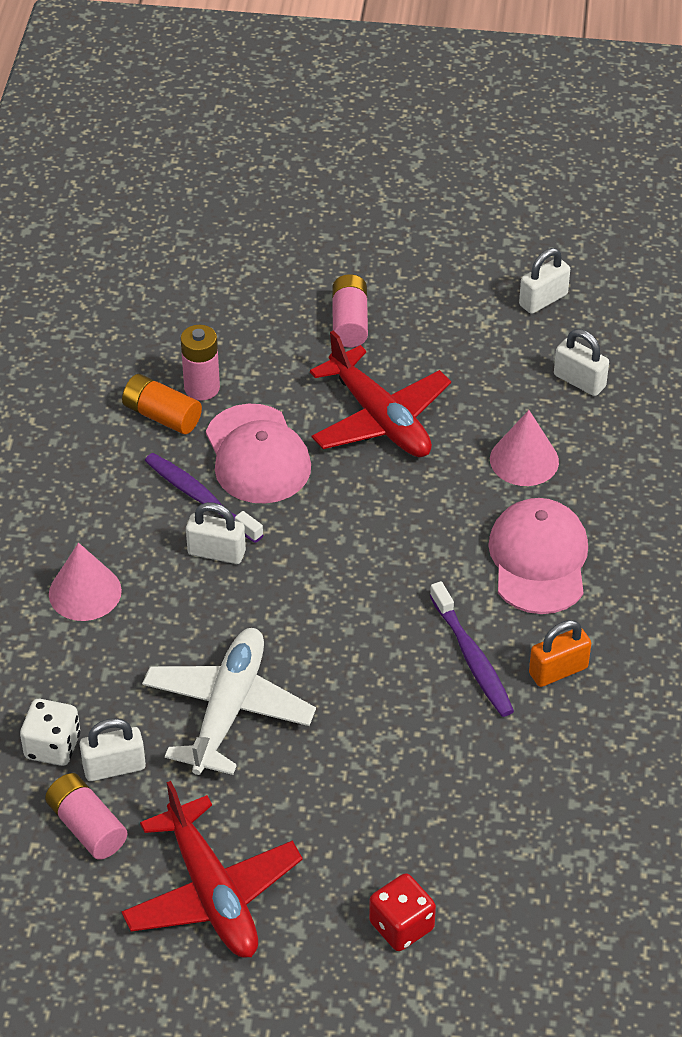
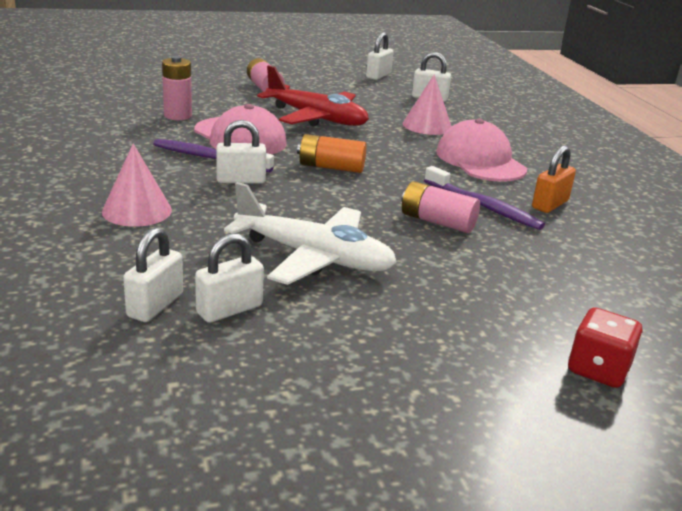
camera: 25 degrees left, 20 degrees down
(52, 746) = (155, 305): white dice -> white padlock
(87, 826) = (226, 357): pink battery -> pink battery (437, 222)
(162, 416) = (154, 128): orange battery -> orange battery (331, 167)
(212, 893) = (397, 384): red plane -> none
(228, 709) = (314, 257): white plane -> white plane turned 120 degrees clockwise

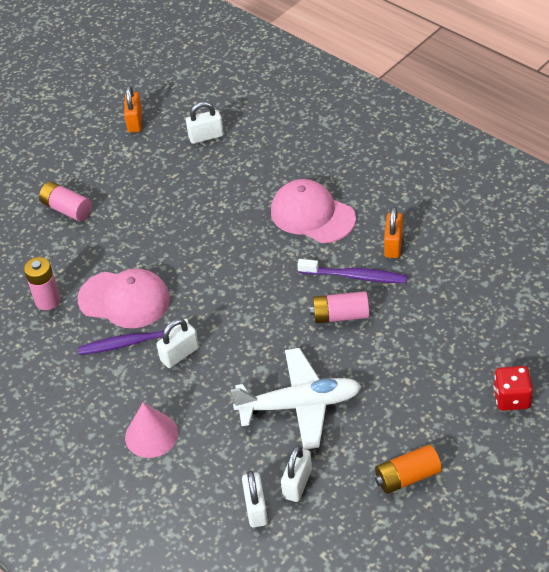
camera: 25 degrees left, 20 degrees up
(316, 118) = (151, 231): red plane -> none
(331, 167) = (222, 296): orange battery -> orange battery (407, 477)
(378, 76) = (135, 122): white padlock -> orange padlock
(427, 125) = (239, 186): pink cone -> none

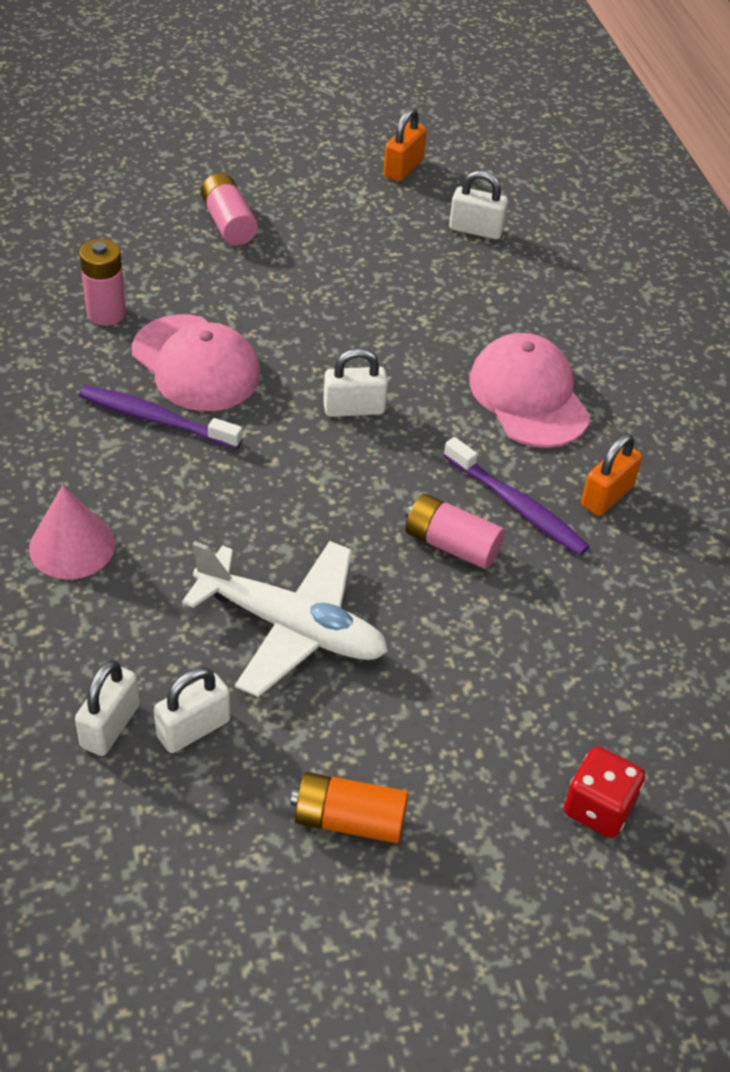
camera: 25 degrees right, 0 degrees up
(179, 354) = (199, 469): white padlock -> white padlock (354, 408)

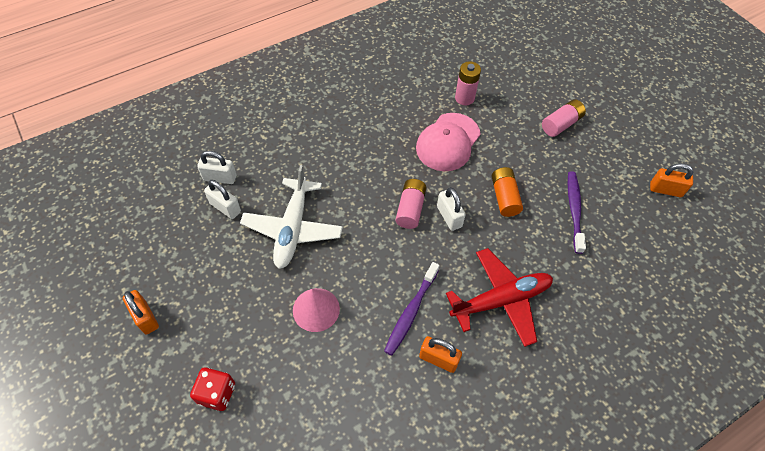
camera: 75 degrees right, 10 degrees up
(72, 546) = (313, 133): pink cone -> pink cone (316, 309)
(156, 419) = (403, 138): purple toothbrush -> purple toothbrush (574, 210)
(349, 820) = (189, 281): orange battery -> orange battery (504, 197)
(409, 909) = (145, 317): none -> orange padlock
(451, 545) = (370, 285): pink battery -> pink battery (410, 209)
(476, 230) = (633, 240): white padlock -> none
(529, 396) = (501, 300): pink cap -> red plane

